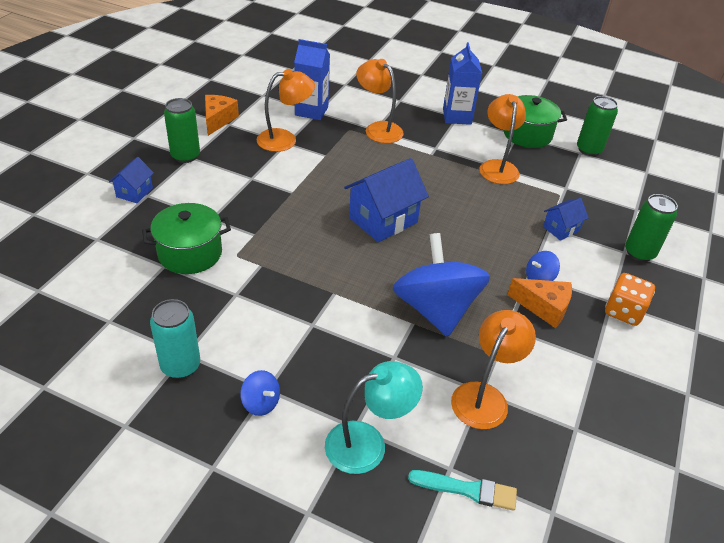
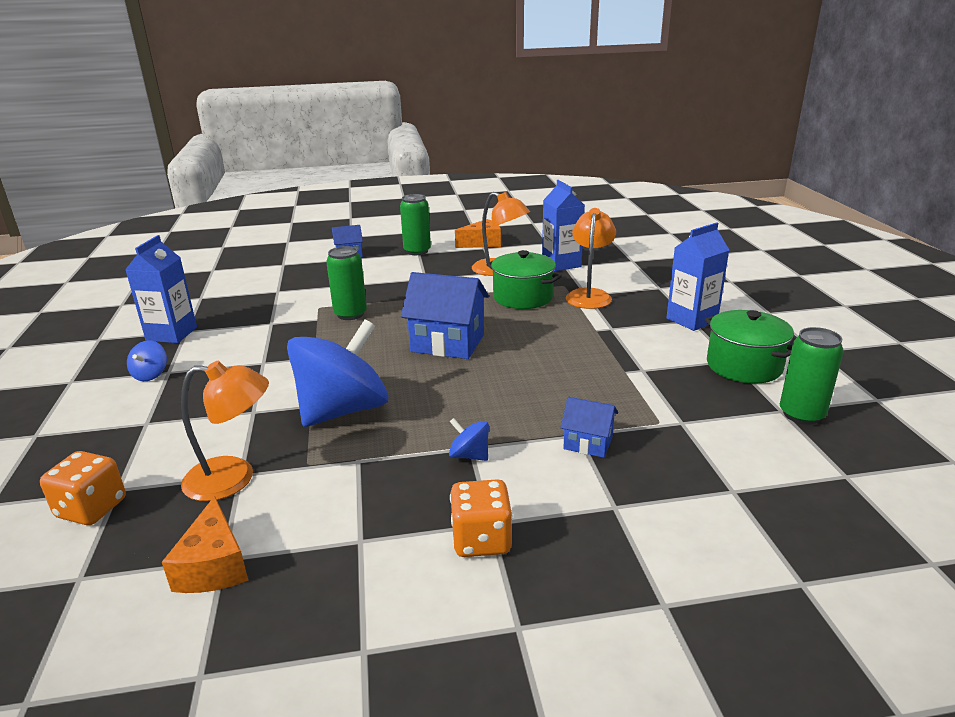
camera: 60 degrees right, 15 degrees down
(180, 366) = (171, 334): turquoise can -> blue carton
(190, 253) = (301, 293): green pot -> green pot (523, 297)
(368, 443) = (129, 435): turquoise lamp -> none
(467, 490) = (92, 508): turquoise brush -> orange dice
(497, 167) = (641, 368): orange lamp -> none
(544, 307) = (419, 474): orange cheese -> orange cheese (214, 566)
(639, 253) = (631, 520): green can -> green can (350, 314)

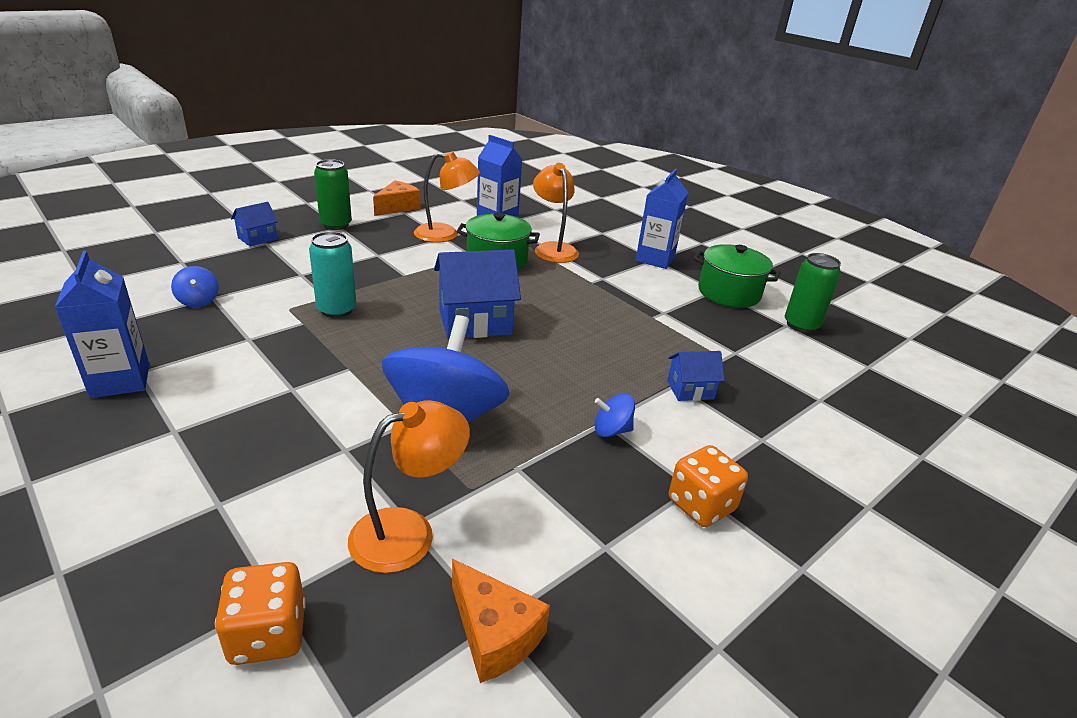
camera: 35 degrees left, 5 degrees up
(150, 375) = (151, 441): blue spinning top -> blue spinning top (198, 301)
(350, 314) = (337, 310): green can -> turquoise can

